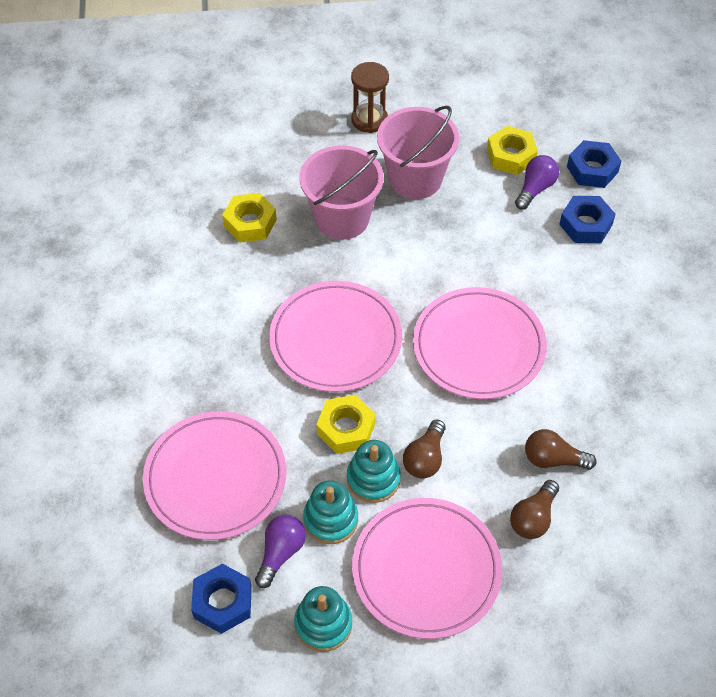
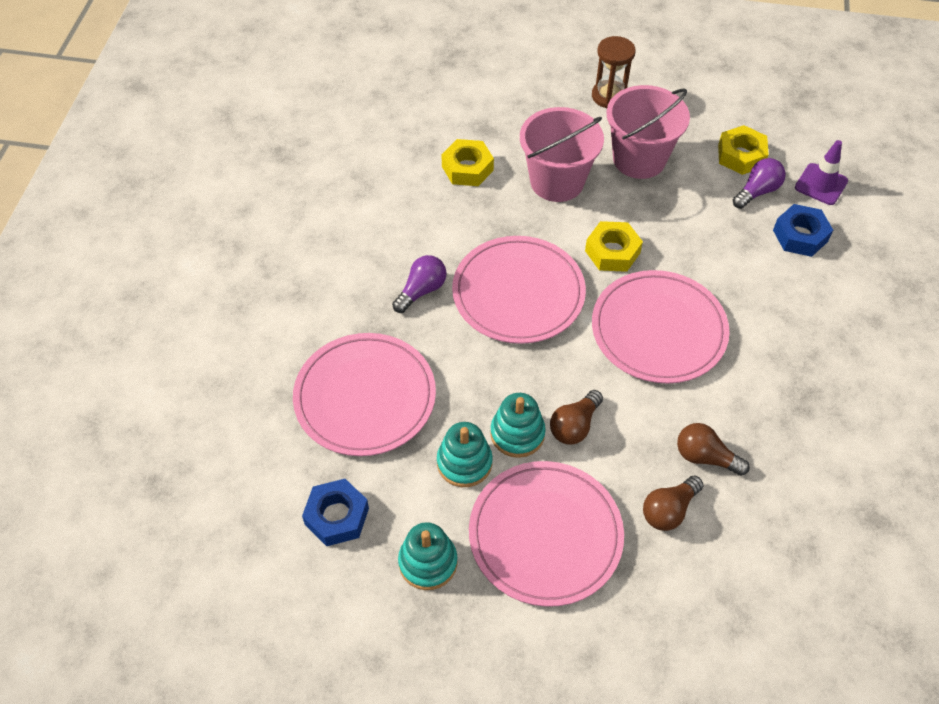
camera: 15 degrees right, 0 degrees up
(281, 553) = (406, 483): purple light bulb -> purple light bulb (421, 290)
(346, 429) = (504, 379): yellow nut -> yellow nut (612, 252)
(592, 169) = (821, 184): blue nut -> purple traffic cone

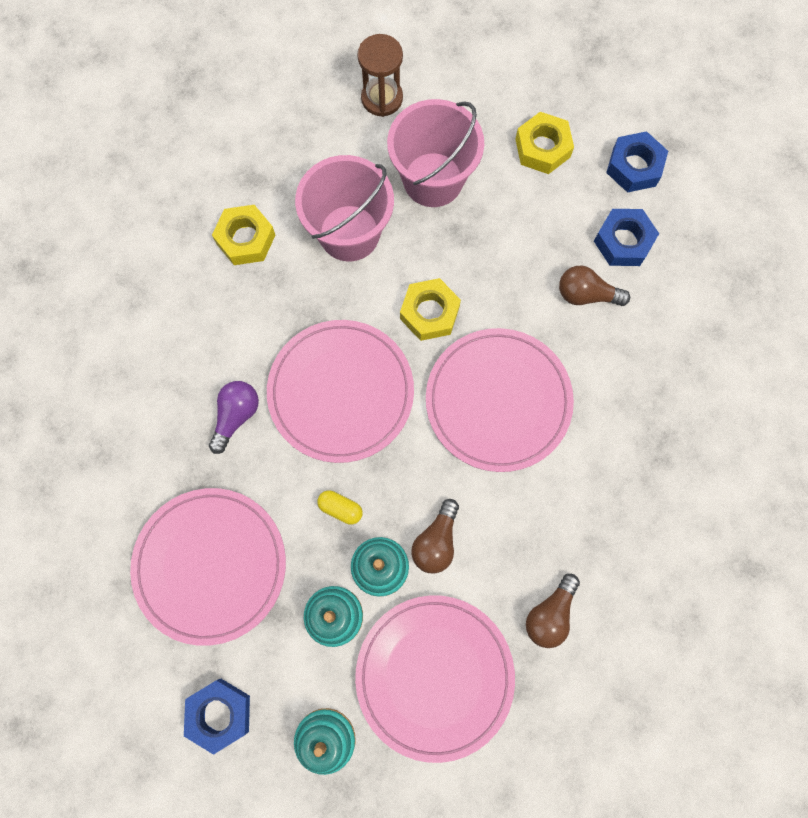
camera: 15 degrees left, 20 degrees up
(494, 380) = (340, 508): none -> yellow capsule
(705, 457) = (574, 543): brown light bulb -> brown light bulb (586, 294)
(757, 191) = (568, 193): purple light bulb -> none
(821, 184) = (634, 167): purple traffic cone -> blue nut

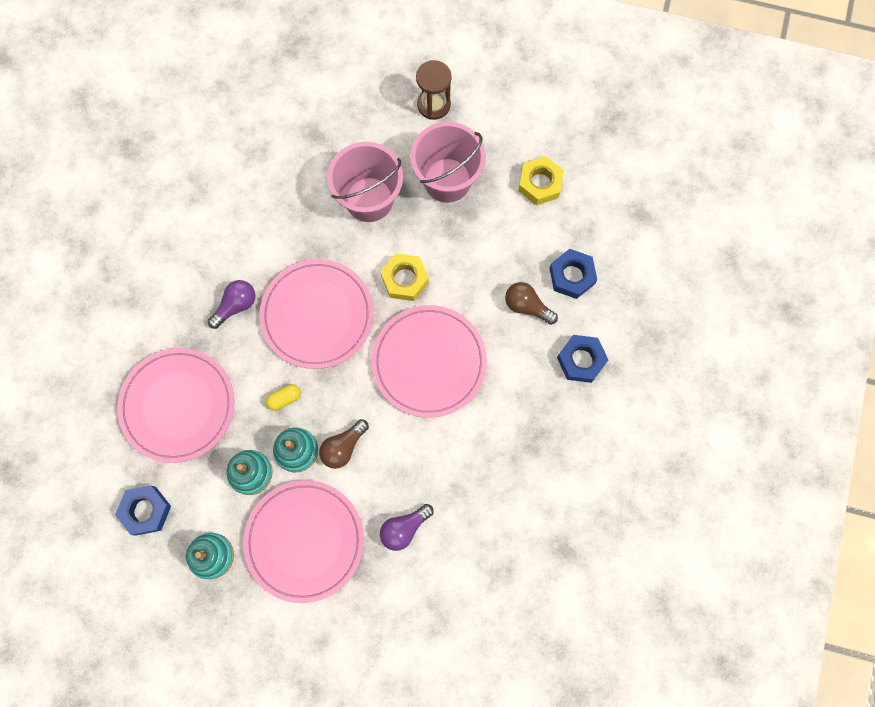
camera: 20 degrees right, 0 degrees up
(246, 239) = (292, 178): yellow nut -> none
(340, 508) = (284, 399): yellow capsule -> yellow capsule turned 75 degrees counterclockwise
(550, 614) = (404, 528): brown light bulb -> purple light bulb
(634, 167) = (604, 222): blue nut -> blue nut (581, 360)

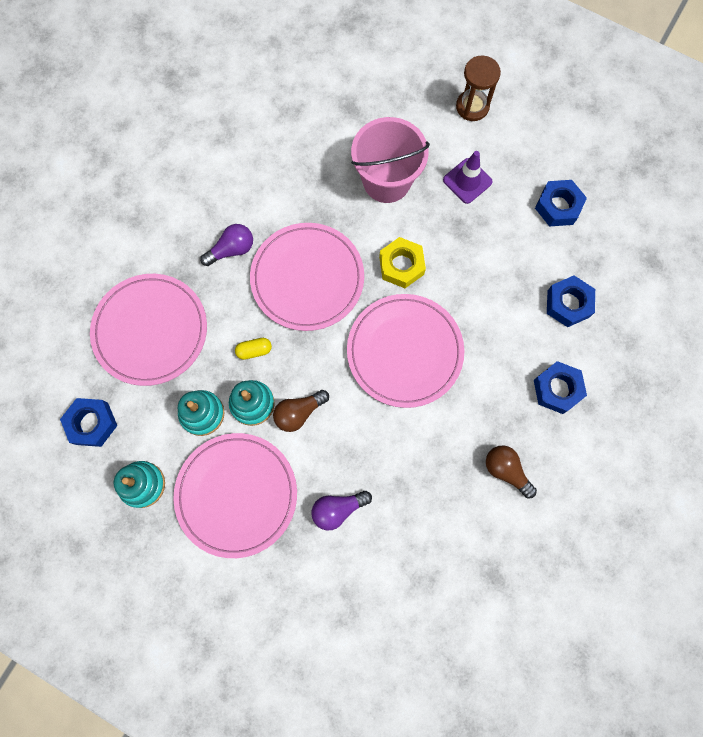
camera: 15 degrees right, 0 degrees up
(447, 180) = (467, 181): pink bucket -> purple traffic cone
(527, 306) = (516, 322): brown light bulb -> brown light bulb (506, 470)
(540, 183) = (558, 206): yellow nut -> blue nut

